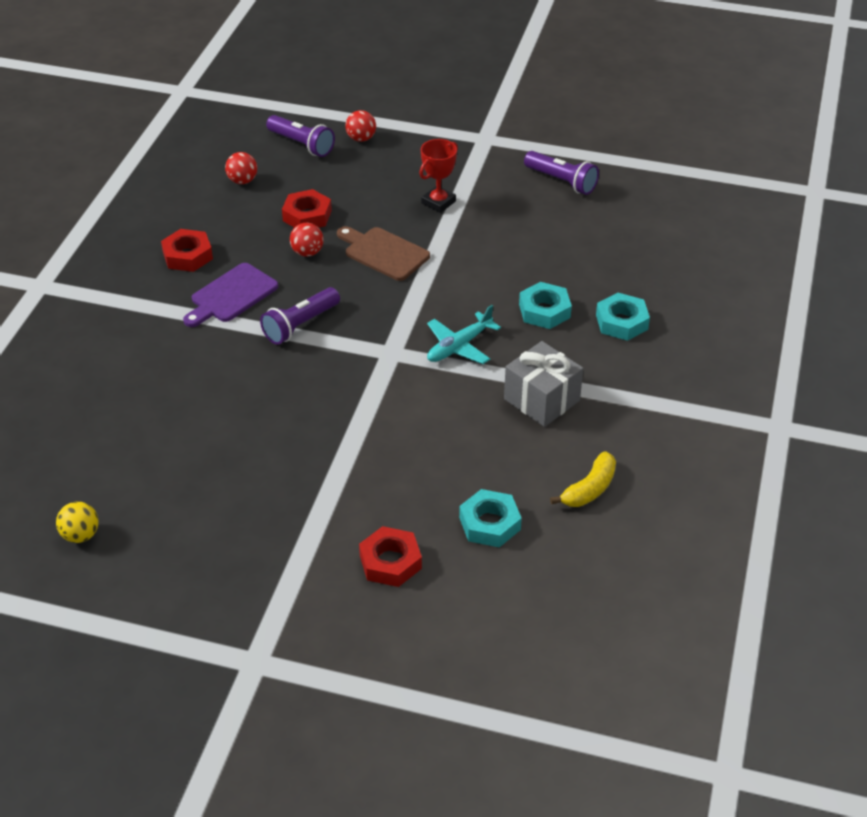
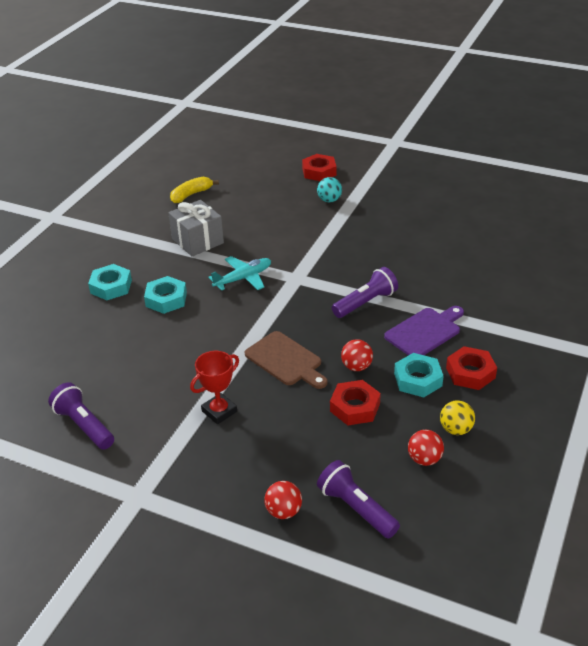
camera: 170 degrees left, 5 degrees down
(80, 535) = (503, 192): yellow ball -> yellow ball (456, 429)
(364, 495) = (329, 200): none -> turquoise ball
(489, 523) = (257, 183): turquoise nut -> turquoise nut (418, 380)

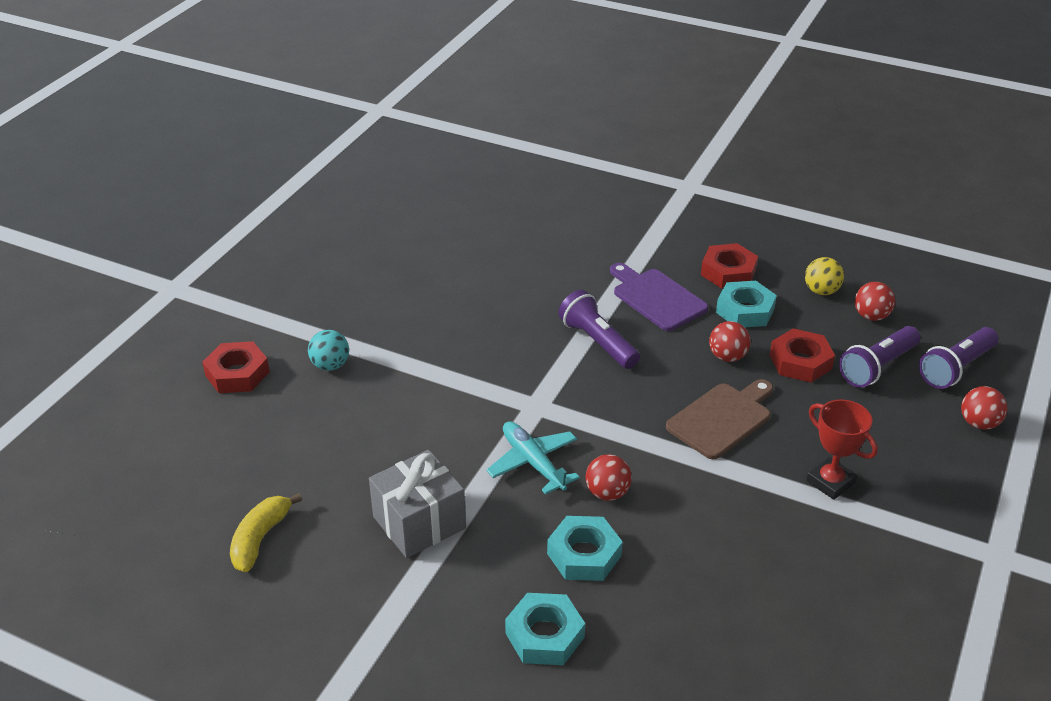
camera: 90 degrees left, 0 degrees up
(84, 426) = (889, 631): purple flashlight -> purple flashlight (877, 367)
(191, 195) = (260, 539): yellow banana -> yellow banana turned 60 degrees clockwise
(215, 308) = (607, 493): none -> red ball

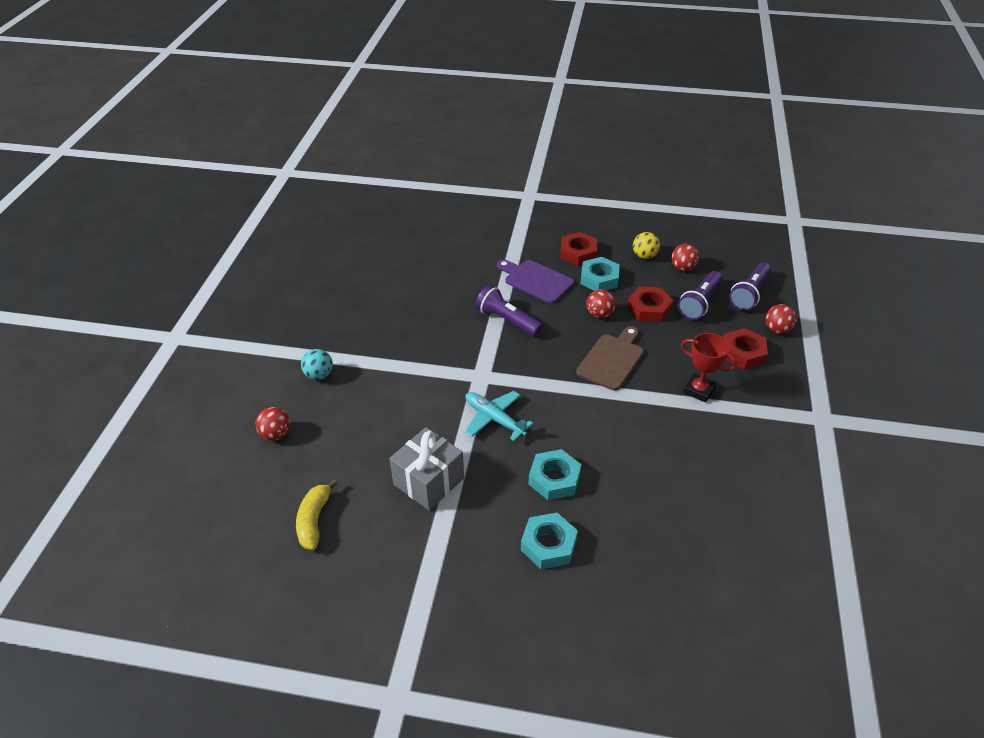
camera: 15 degrees left, 5 degrees up
(237, 373) = (249, 395): red nut -> red nut (743, 353)
(607, 493) = (554, 430): red ball -> red ball (276, 434)

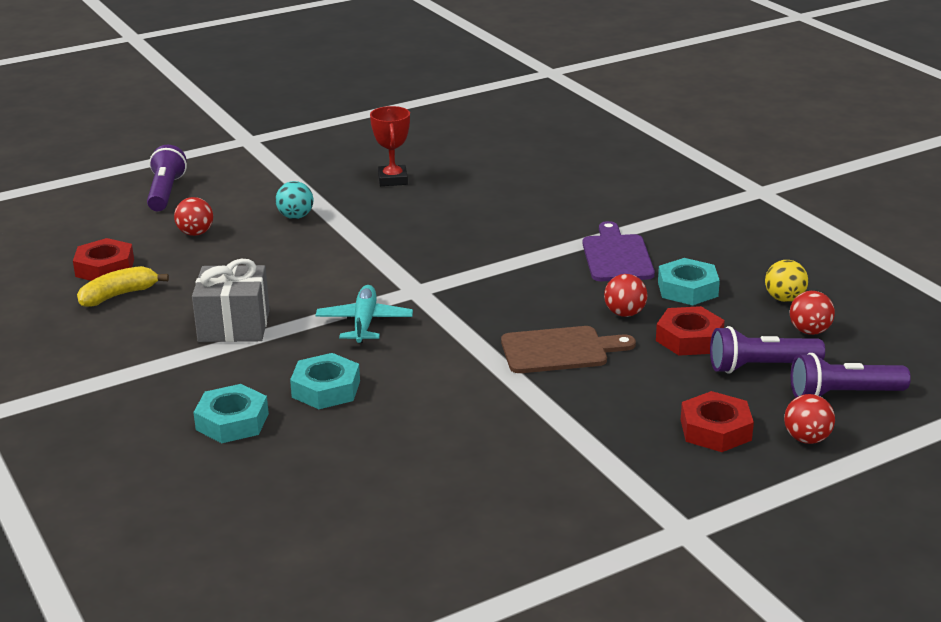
camera: 50 degrees right, 15 degrees down
(507, 321) = (522, 268): purple flashlight -> purple flashlight (165, 192)
(578, 253) = (710, 259): red nut -> red nut (105, 268)
(699, 390) = (597, 424): red trophy -> red trophy (393, 180)

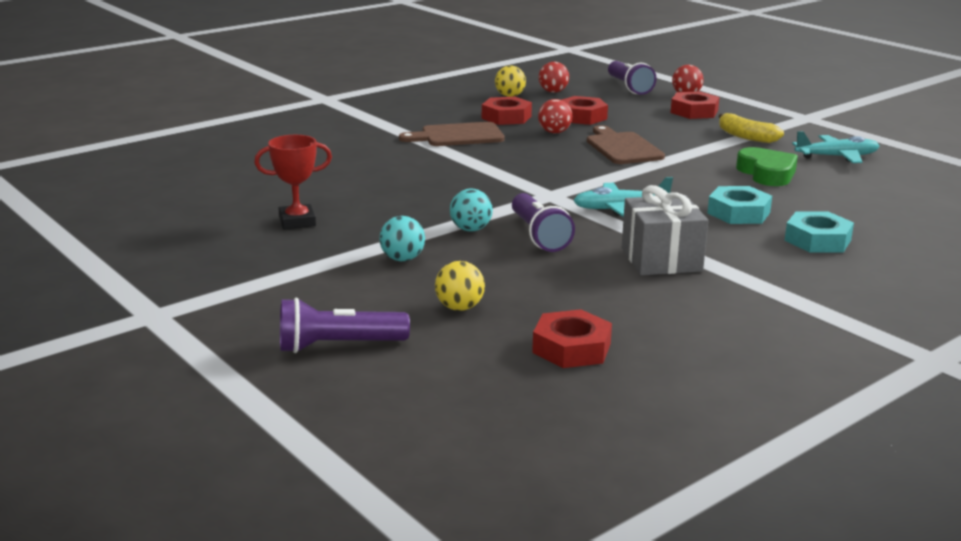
camera: 100 degrees left, 5 degrees down
(119, 295) = (633, 327): yellow banana -> yellow banana (745, 137)
(195, 233) = (459, 308): red ball -> yellow ball
(344, 246) = (471, 229): none -> turquoise ball
(442, 435) = (767, 173): none -> green heart
(493, 509) = (837, 157): none -> turquoise plane
(617, 256) = (458, 136): purple cutting board -> brown cutting board
(687, 289) = (506, 117): turquoise nut -> red nut
(760, 367) = (608, 102): purple flashlight -> purple flashlight (539, 236)

